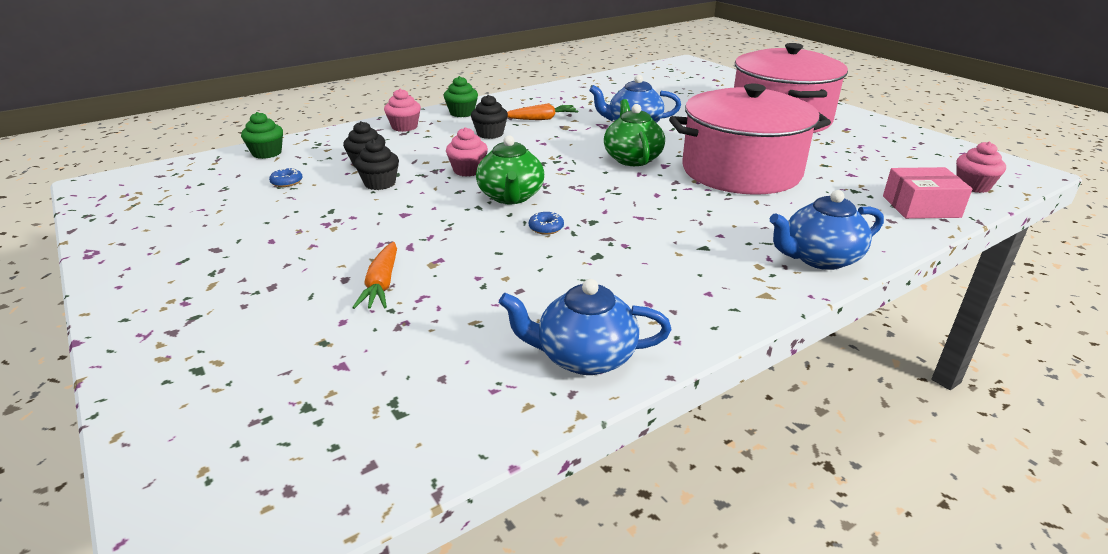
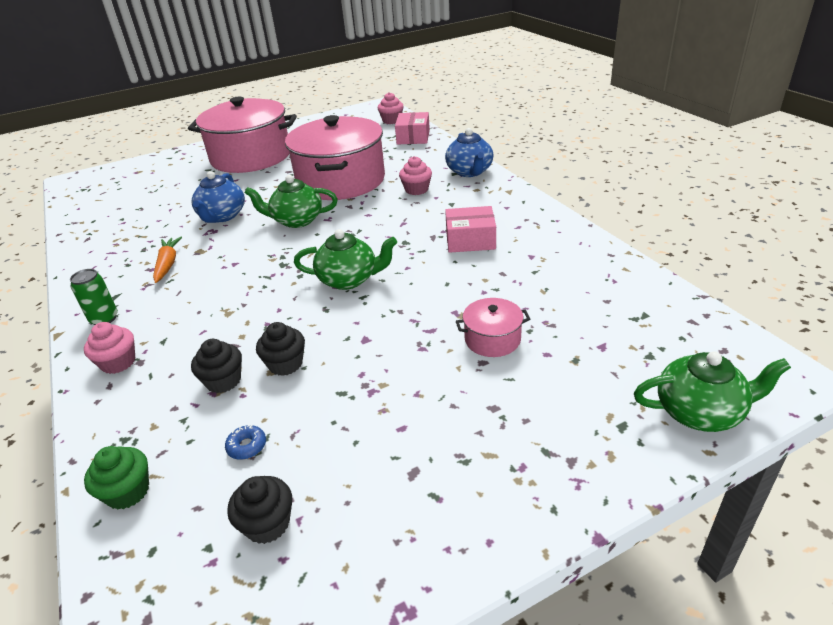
camera: 80 degrees left, 5 degrees up
(181, 439) = (700, 412): none -> green teapot
(382, 284) = (492, 339): orange carrot -> pink pot
(462, 113) = (104, 319): green cupcake -> green can
(468, 170) = (279, 306): pink cupcake -> pink cupcake (416, 190)
(490, 134) = (188, 296): black cupcake -> black cupcake (267, 524)
(546, 228) = (411, 262): blue donut -> none
(584, 357) = (577, 249): blue teapot -> none
(602, 265) = (470, 240): none -> pink box

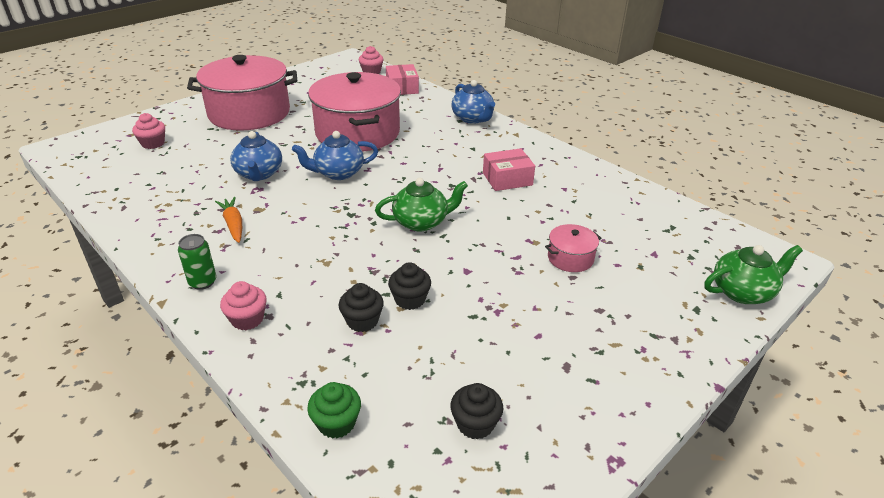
camera: 20 degrees left, 0 degrees up
(247, 446) = (419, 370): blue donut -> none
(296, 220) = (338, 173): green teapot -> blue teapot
(416, 190) = (434, 137): pink cupcake -> pink cupcake (153, 143)

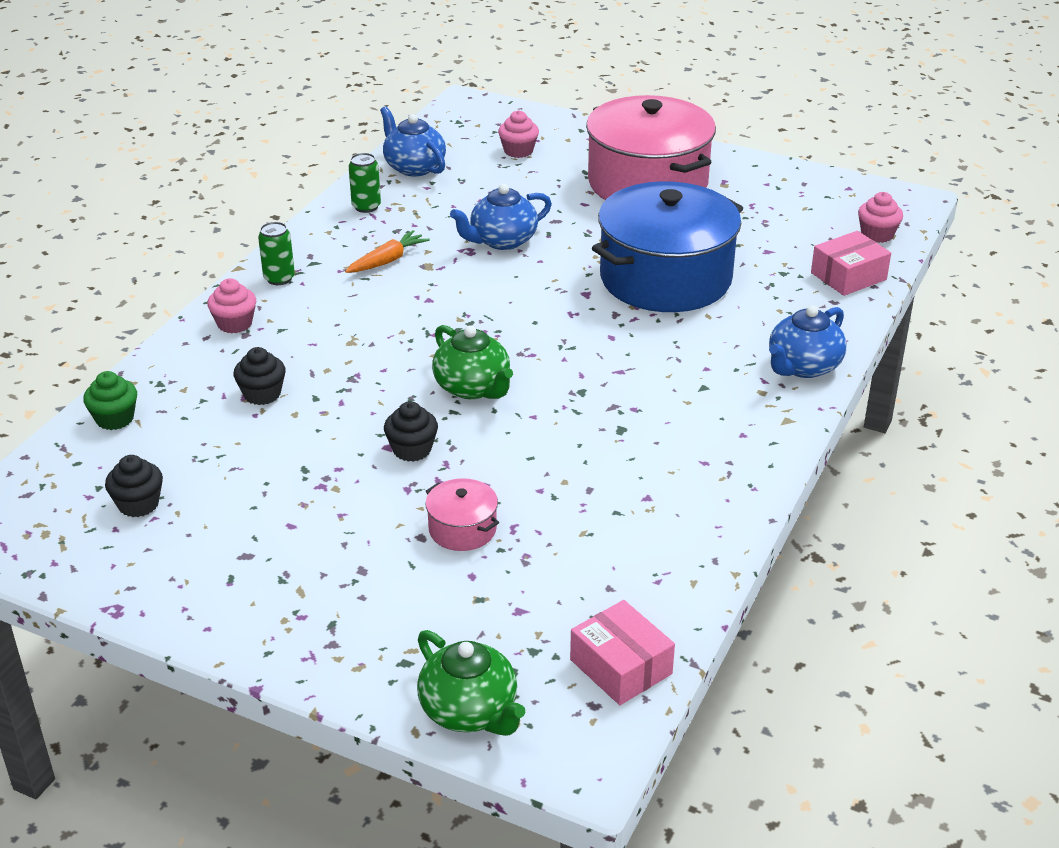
camera: 70 degrees right, 0 degrees up
(146, 219) = (366, 207): none -> green can
(338, 173) = (546, 294): blue teapot -> blue teapot (414, 167)
(358, 133) = (665, 278): pink pot -> blue pot
(410, 299) = (312, 417): black cupcake -> black cupcake (412, 449)
(507, 179) = (634, 437): pink box -> pink box (621, 667)

